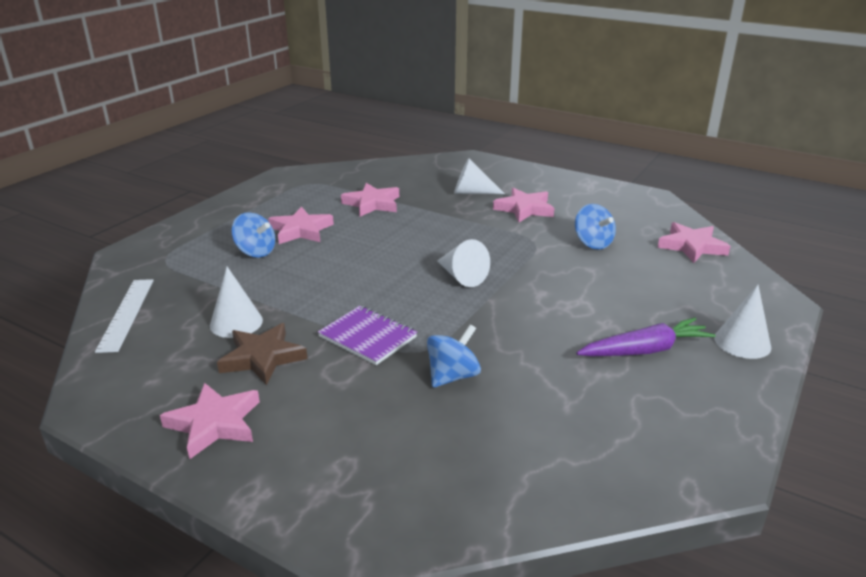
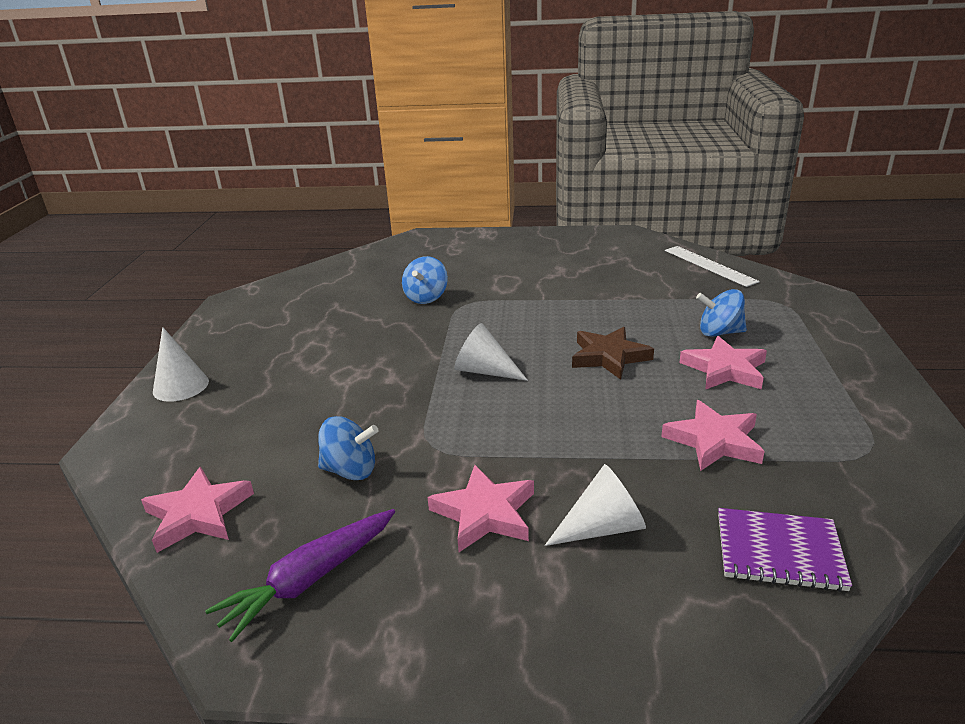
camera: 155 degrees right, 0 degrees up
(214, 423) = (545, 244): pink star -> none
(236, 323) = (623, 282): white cone -> none
(262, 358) = (568, 272): brown star -> brown star (609, 357)
(368, 337) = (513, 301): purple notebook -> purple notebook (779, 552)
(592, 243) = (350, 470): blue spinning top -> blue spinning top turned 150 degrees clockwise
(645, 350) = (277, 354): purple carrot -> purple carrot (310, 579)

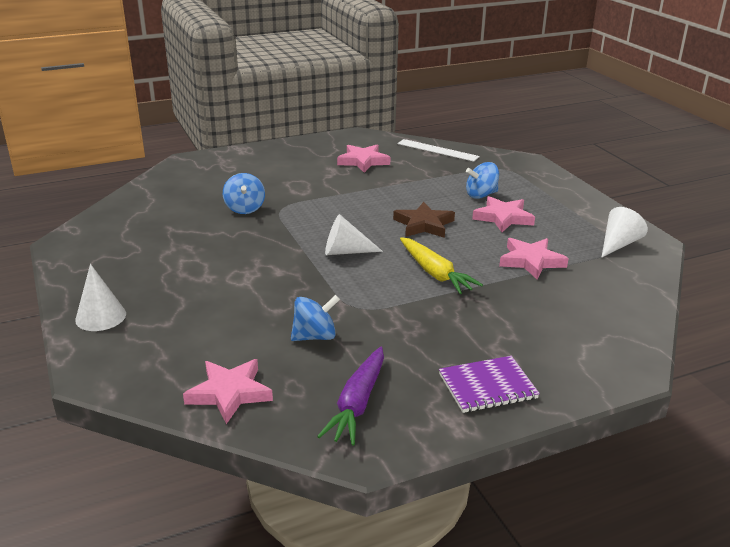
camera: 30 degrees left, 0 degrees up
(485, 513) = (432, 336): pink star -> pink star (363, 161)
(566, 425) = (435, 273): none -> yellow carrot
(602, 528) = (509, 324): white cone -> white cone (618, 244)
(779, 552) = (610, 309): purple notebook -> purple notebook (487, 386)

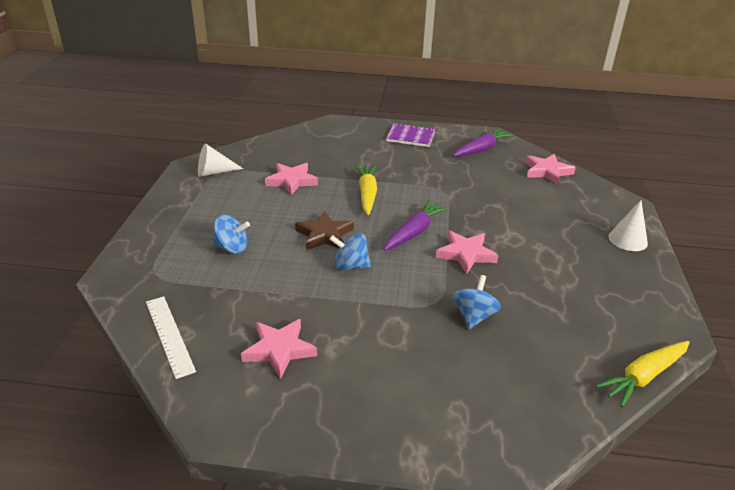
camera: 150 degrees left, 5 degrees up
(100, 210) = (644, 377): none -> yellow carrot
(315, 336) = (482, 183): blue spinning top -> blue spinning top (350, 266)
(346, 251) = (414, 232): white cone -> purple carrot
(503, 217) = (253, 219): pink star -> pink star (466, 254)

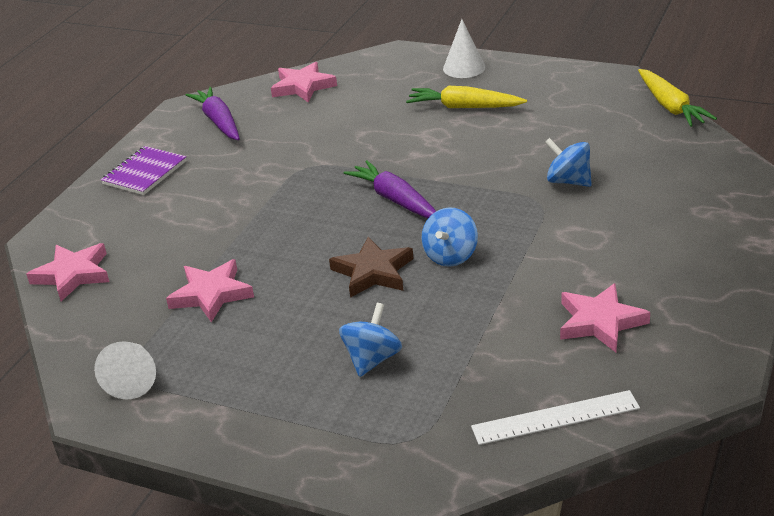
camera: 70 degrees left, 0 degrees up
(367, 194) = (287, 227): yellow carrot -> yellow carrot (464, 107)
(466, 254) = (455, 169): pink star -> pink star (73, 275)

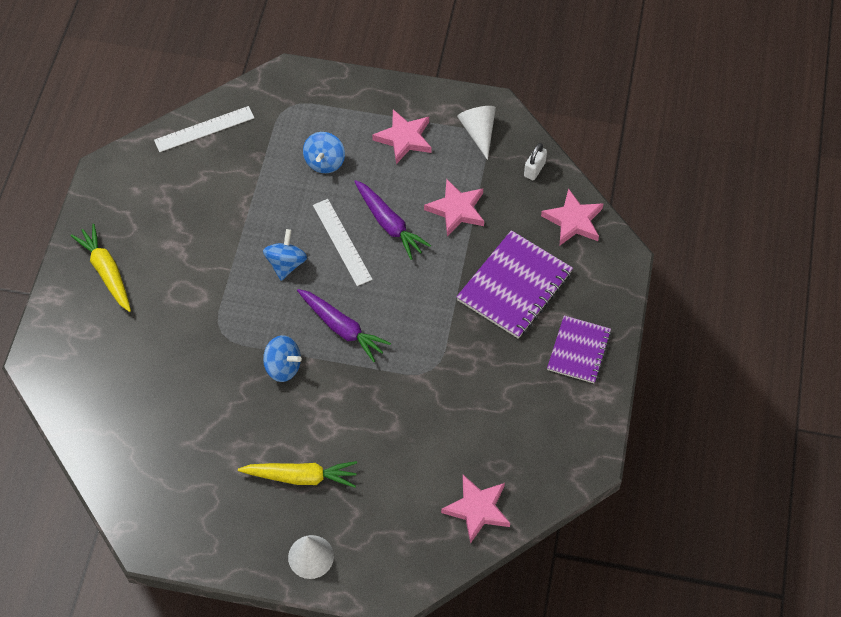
camera: 165 degrees right, 25 degrees up
(85, 329) = (534, 169): none -> white padlock
(181, 222) = (515, 286): none -> purple notebook
(219, 122) = (542, 437): purple carrot -> purple carrot (389, 224)
(373, 272) = (342, 242): brown star -> white ruler
(568, 181) = (198, 363): blue spinning top -> blue spinning top (283, 367)
(600, 322) = (175, 207): pink star -> pink star (404, 138)
(670, 106) = (100, 488): yellow carrot -> yellow carrot (106, 272)

